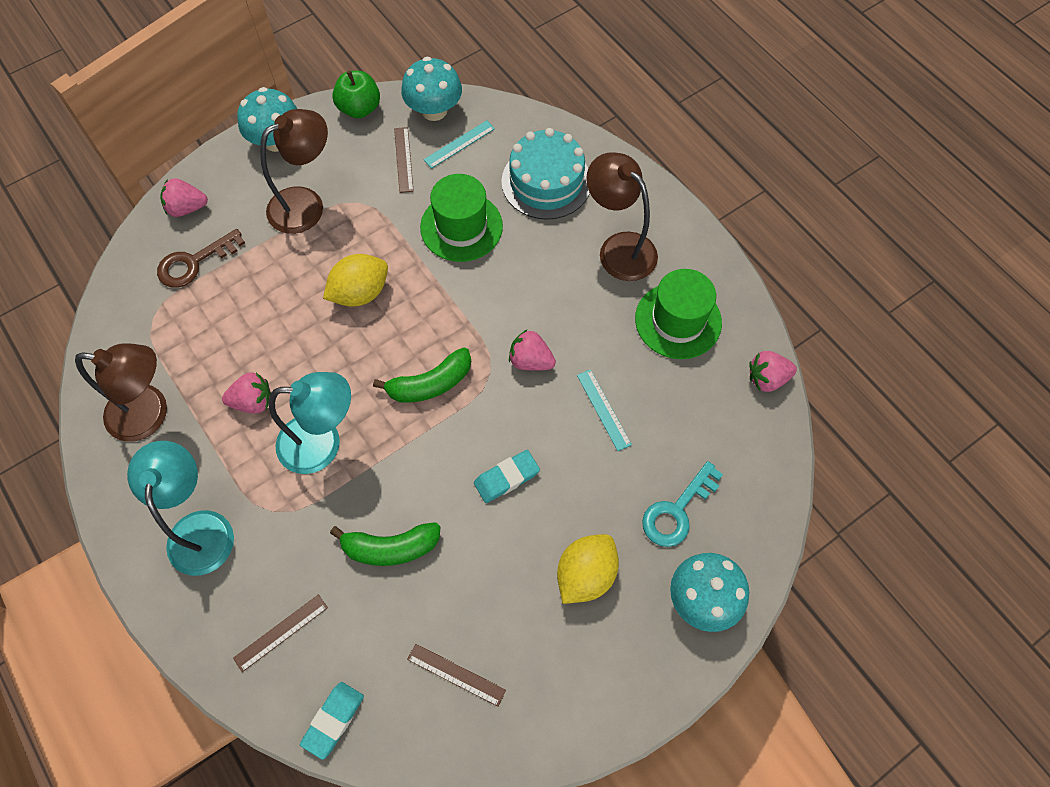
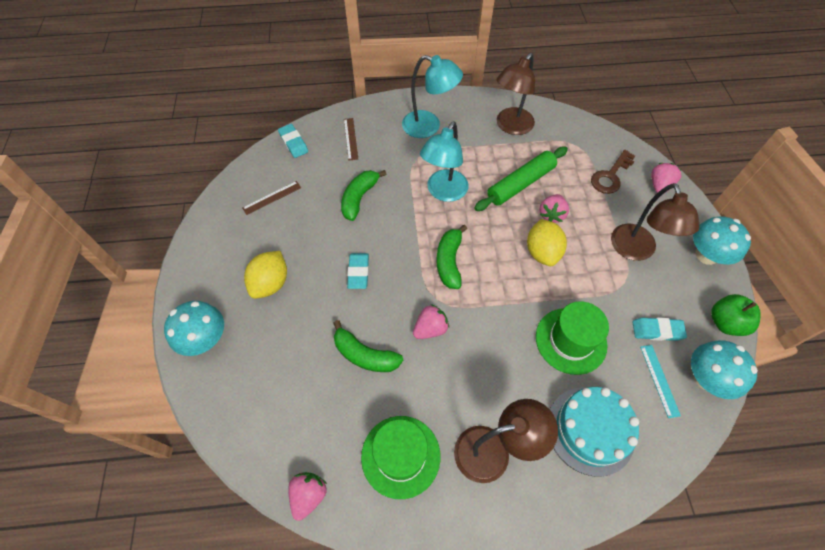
camera: 120 degrees right, 5 degrees down
(194, 262) = (610, 176): brown key -> brown key turned 135 degrees counterclockwise
(253, 401) = (491, 171): pink strawberry -> pink strawberry (551, 214)
(259, 357) = (520, 184): none -> green rolling pin
(403, 159) = (657, 330): brown ruler -> turquoise eraser
(585, 574) = (271, 283): yellow lemon -> yellow lemon turned 45 degrees clockwise
(603, 409) = (365, 355): turquoise ruler -> green banana
(677, 510) = (266, 359): turquoise key -> none

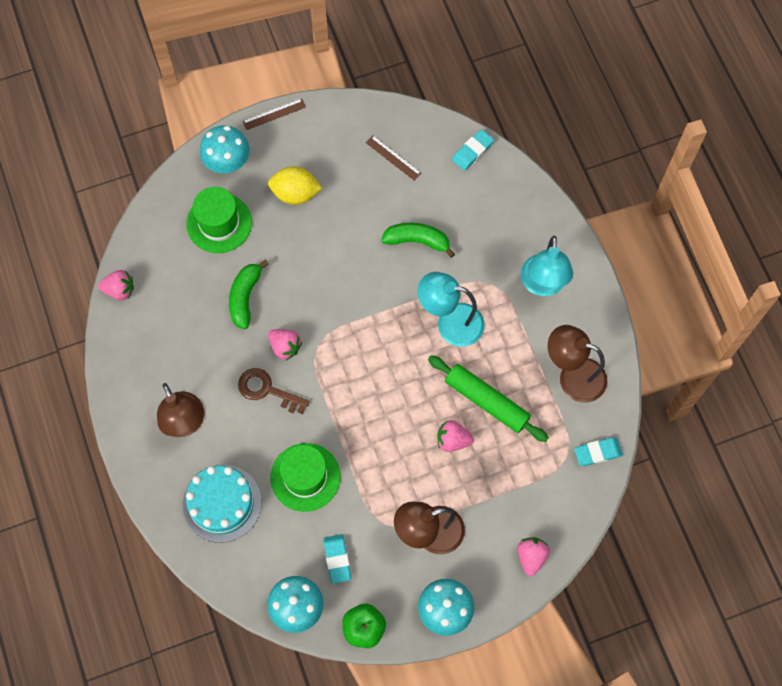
camera: 75 degrees right, 10 degrees up
(351, 139) = (497, 207): brown ruler -> brown ruler (274, 114)
(358, 272) = (328, 267): turquoise eraser -> turquoise eraser (597, 452)
(400, 456) = (164, 351): green hat -> green hat (219, 223)
(449, 261) = (363, 348): green banana -> none
(542, 252) = (400, 437): yellow lemon -> none
(610, 176) = (529, 500): brown key -> brown key (267, 390)
(659, 185) = (531, 556): pink strawberry -> pink strawberry turned 90 degrees counterclockwise
(659, 380) = (284, 563): turquoise ruler -> none

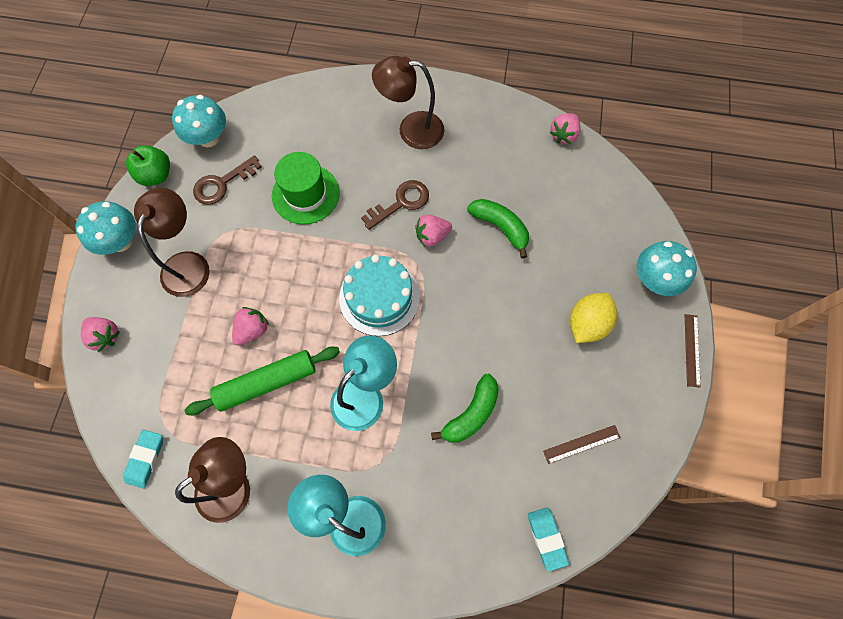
camera: 120 degrees right, 0 degrees up
(219, 223) = (589, 241): green hat -> none
(222, 503) = (327, 125): turquoise cake -> turquoise cake (379, 297)
(337, 559) = (222, 183): turquoise eraser -> brown key

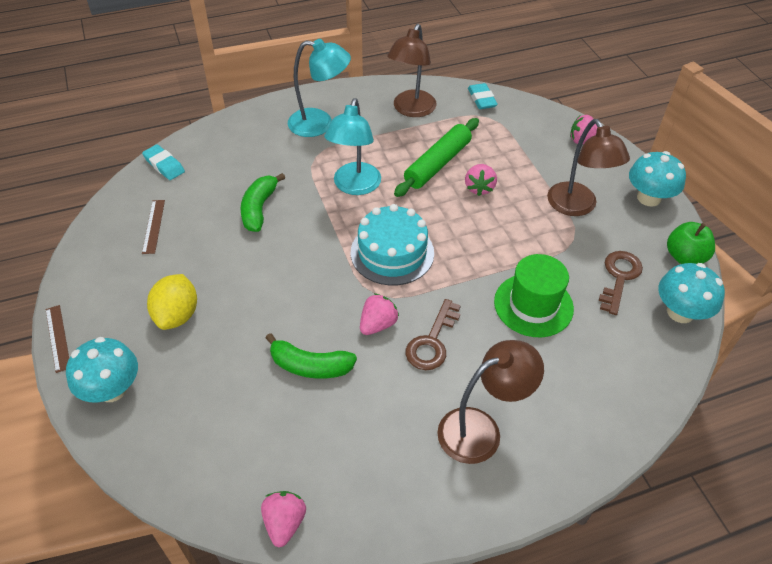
camera: 150 degrees right, 20 degrees down
(581, 444) = (154, 226): brown ruler -> brown ruler turned 45 degrees counterclockwise

